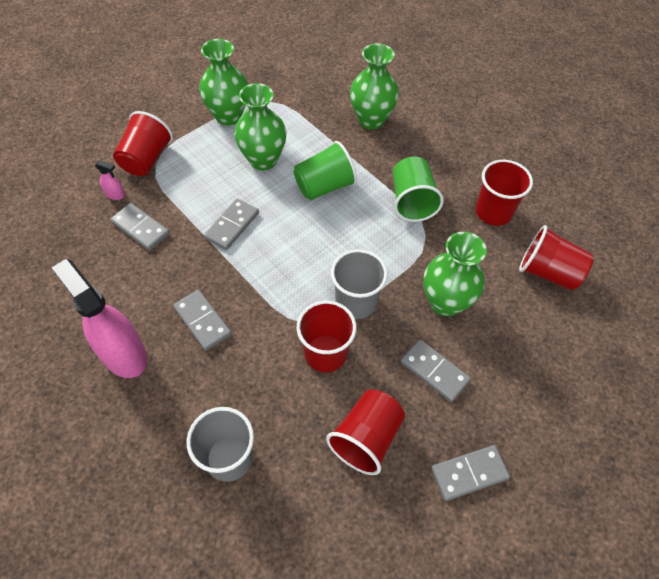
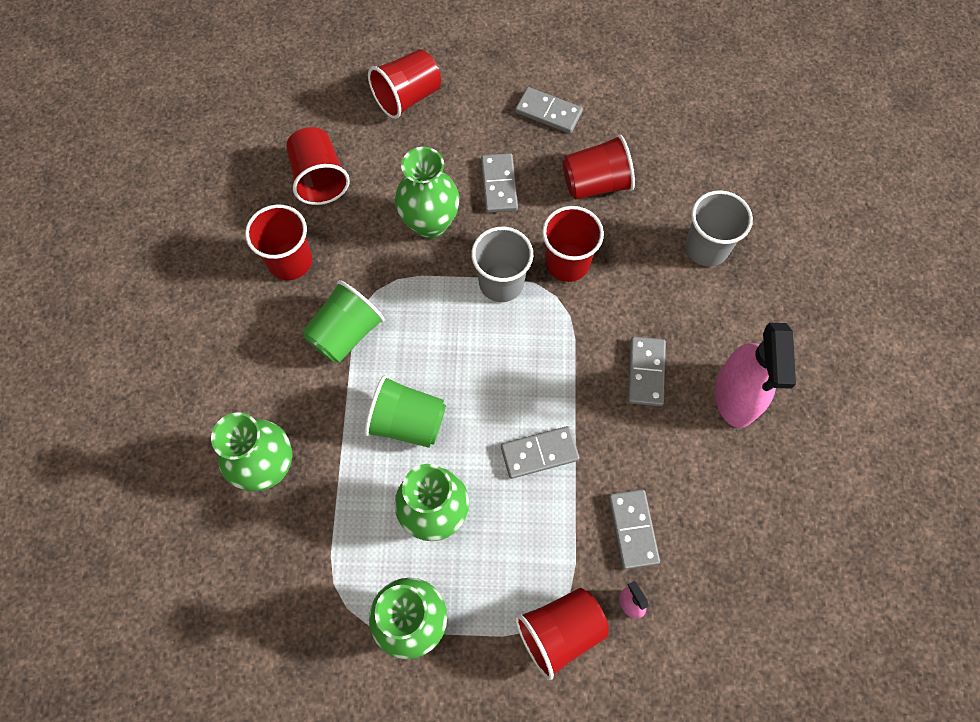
camera: 135 degrees left, 10 degrees up
(580, 384) = (407, 97): none -> red cup

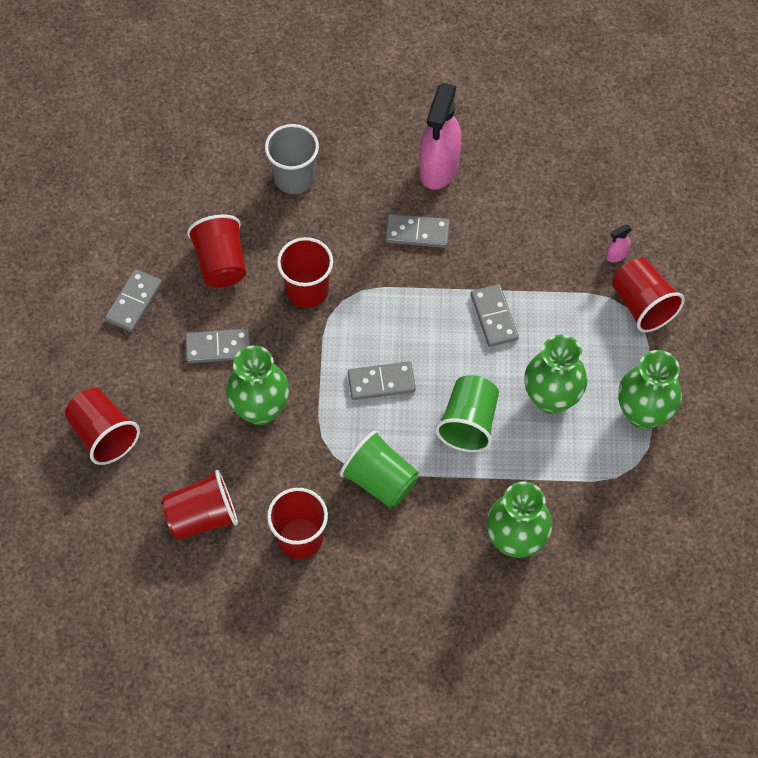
camera: 90 degrees left, 5 degrees down
(501, 283) = (327, 346): grey cup -> none
(632, 529) = (556, 250): grey domino -> grey domino (381, 382)
(736, 397) = (439, 168): pink spray bottle -> pink spray bottle turned 105 degrees clockwise

